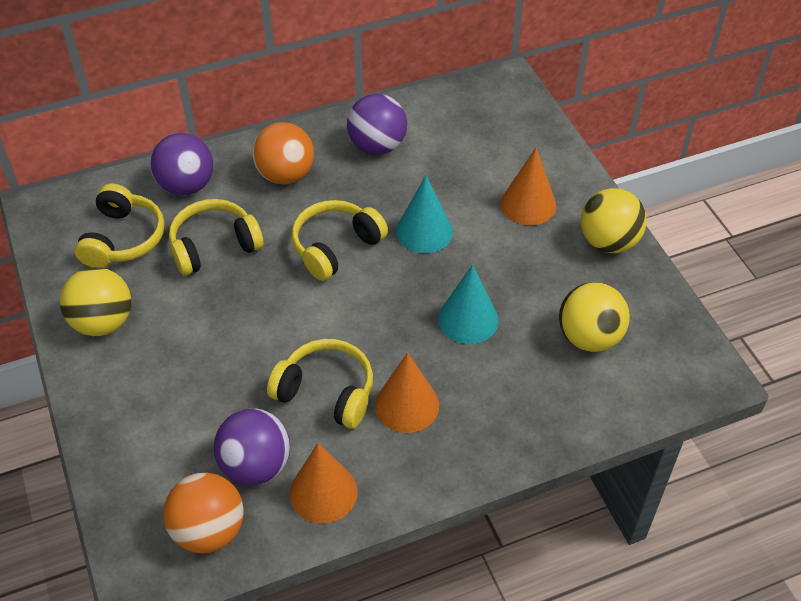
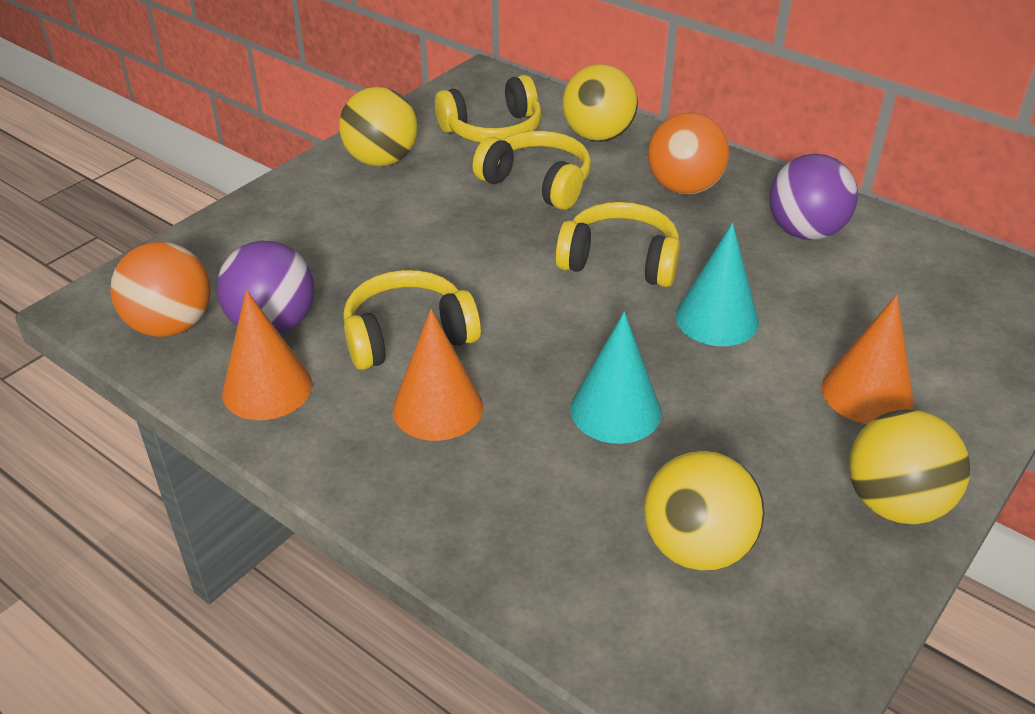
camera: 60 degrees right, 10 degrees down
(186, 186) = (598, 136): purple ball -> yellow ball
(326, 392) = (408, 336): yellow headphones -> yellow headphones turned 105 degrees counterclockwise

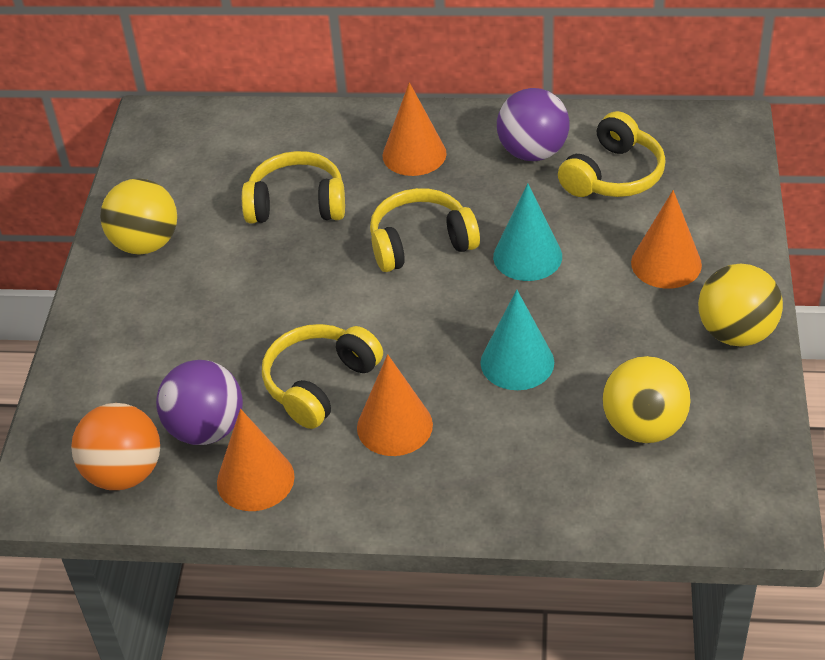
camera: 30 degrees left, 5 degrees up
(493, 130) = (213, 170): yellow headphones -> yellow headphones (613, 175)
(598, 136) = (306, 136): yellow ball -> none
(684, 187) = (414, 154): orange ball -> orange cone

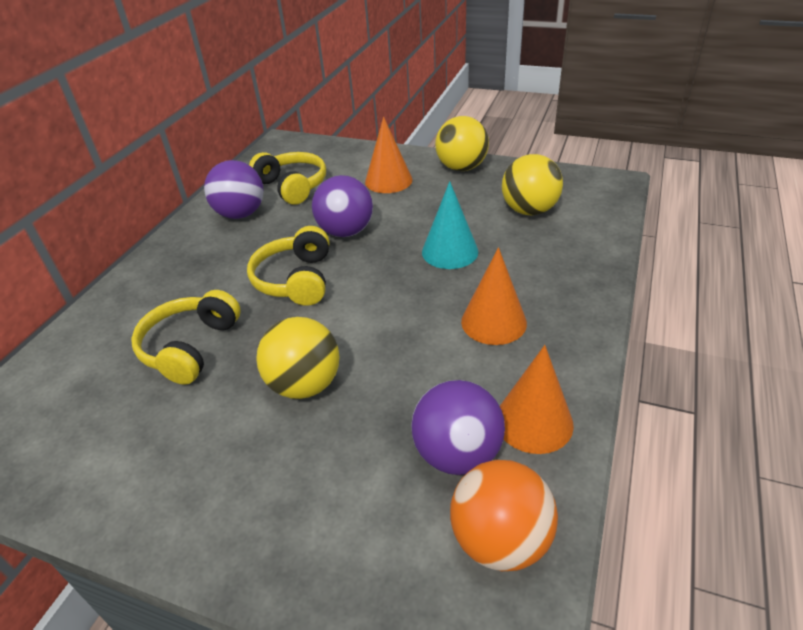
camera: 75 degrees left, 5 degrees down
(145, 244) = (151, 480): yellow ball -> yellow ball (305, 384)
(320, 384) = (428, 361): yellow headphones -> none
(414, 154) = (190, 269): orange cone -> none
(527, 256) = (346, 231): turquoise cone -> purple ball

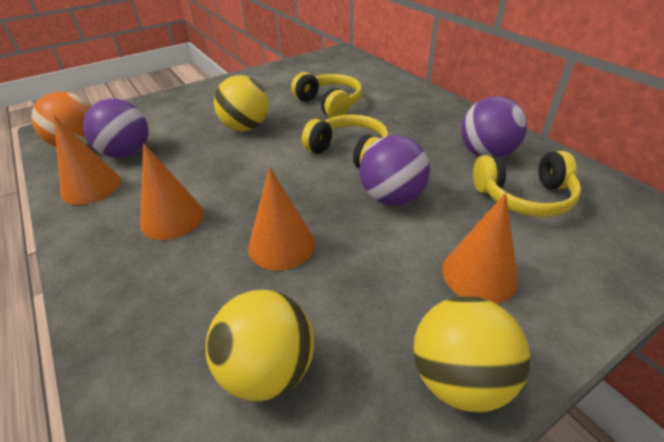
camera: 125 degrees right, 0 degrees up
(450, 251) = (281, 245): turquoise cone -> orange cone

